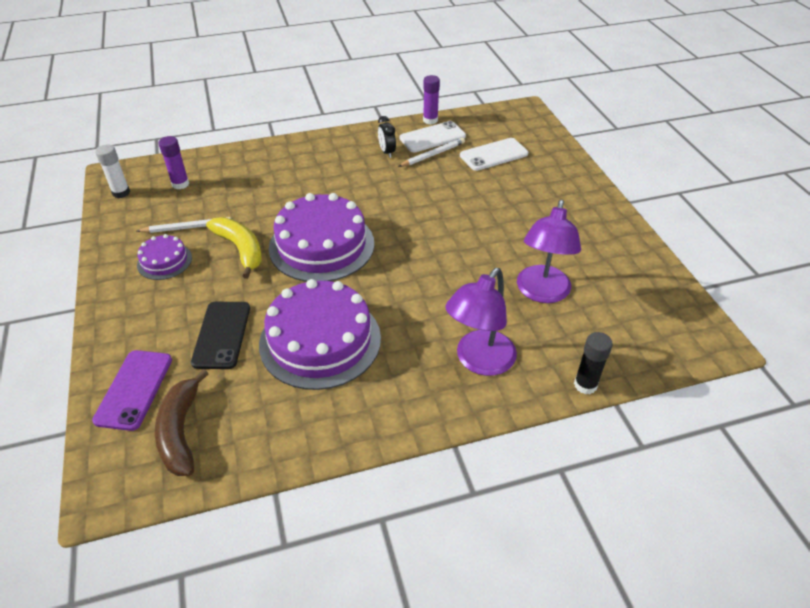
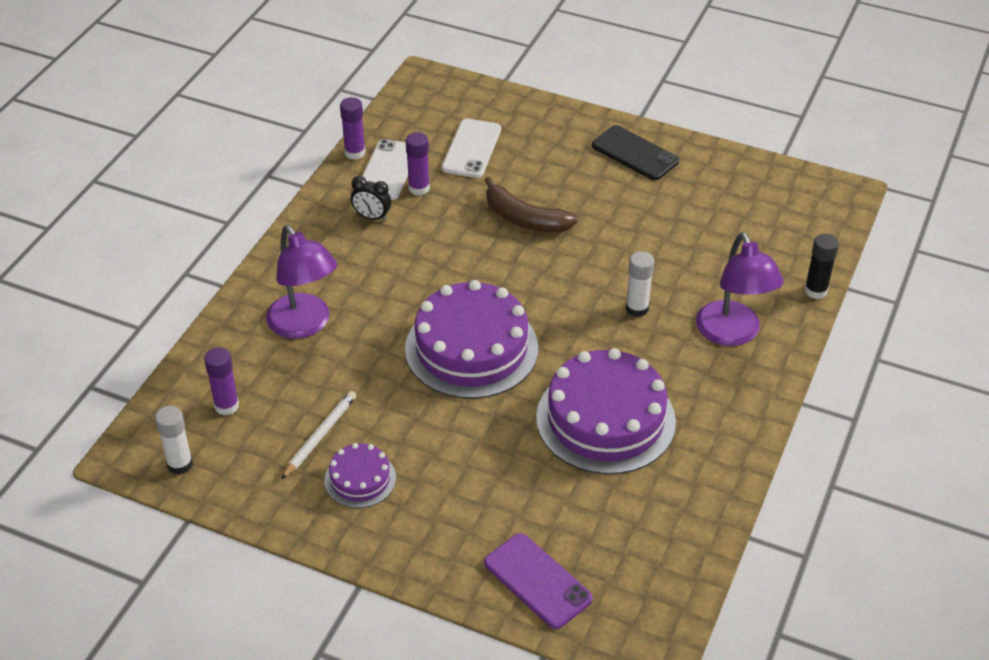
camera: 50 degrees left, 0 degrees up
(181, 431) = (625, 568): brown banana -> brown banana (524, 219)
(222, 335) = (526, 484): black phone -> black phone (635, 153)
(240, 249) = (408, 411): yellow banana -> none
(433, 155) = (419, 188): white pencil -> purple glue stick
(444, 298) = (637, 308): none -> white glue stick
(541, 293) = (694, 246): purple lamp -> purple lamp (304, 325)

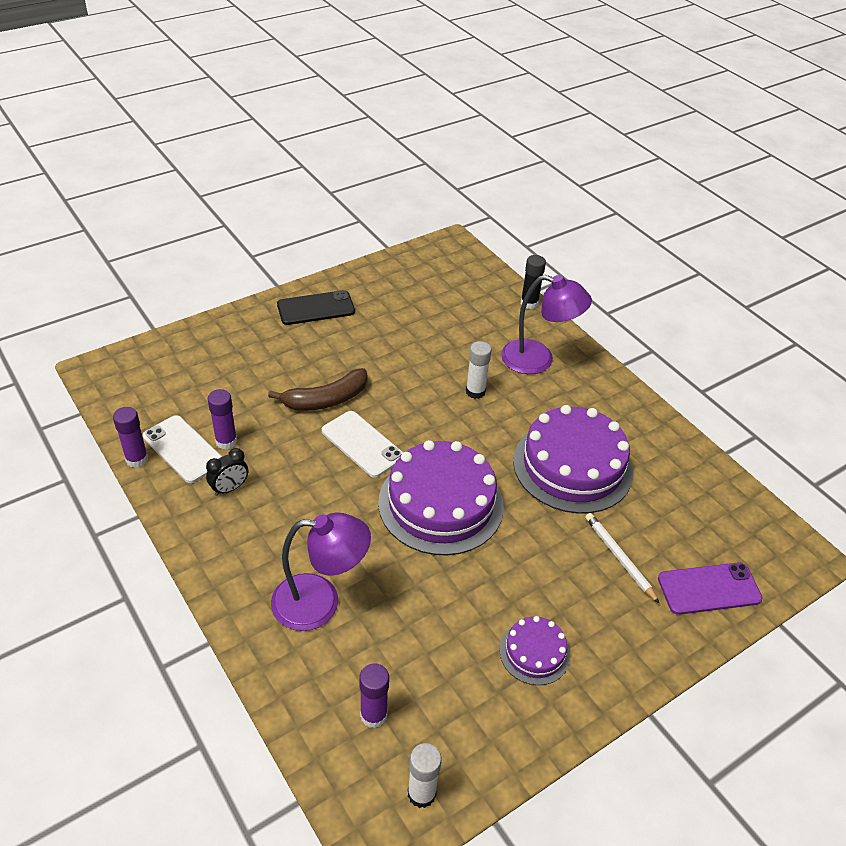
camera: 60 degrees left, 0 degrees up
(320, 436) = (464, 657): white pencil -> white pencil (619, 557)
(471, 149) = (214, 387): white phone -> white phone (362, 444)

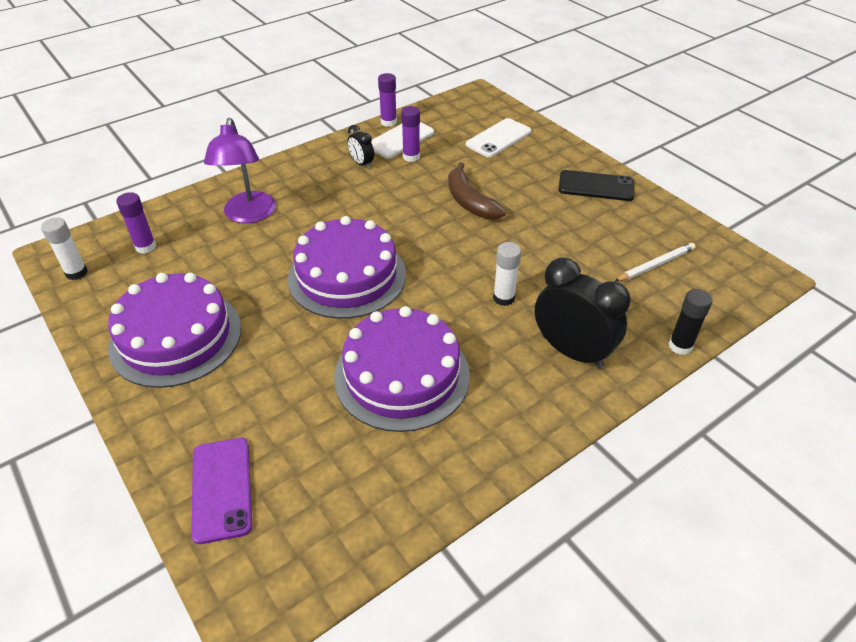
camera: 90 degrees right, 0 degrees up
(316, 308) = (596, 186): black phone -> black phone turned 60 degrees counterclockwise
(362, 444) = (417, 226): white phone -> white phone (498, 138)
(534, 652) = (176, 337): purple cake -> purple cake, size x2.02
(538, 360) = (572, 351): purple lamp -> black clock
(619, 557) = (273, 408): white pencil -> white pencil (655, 265)

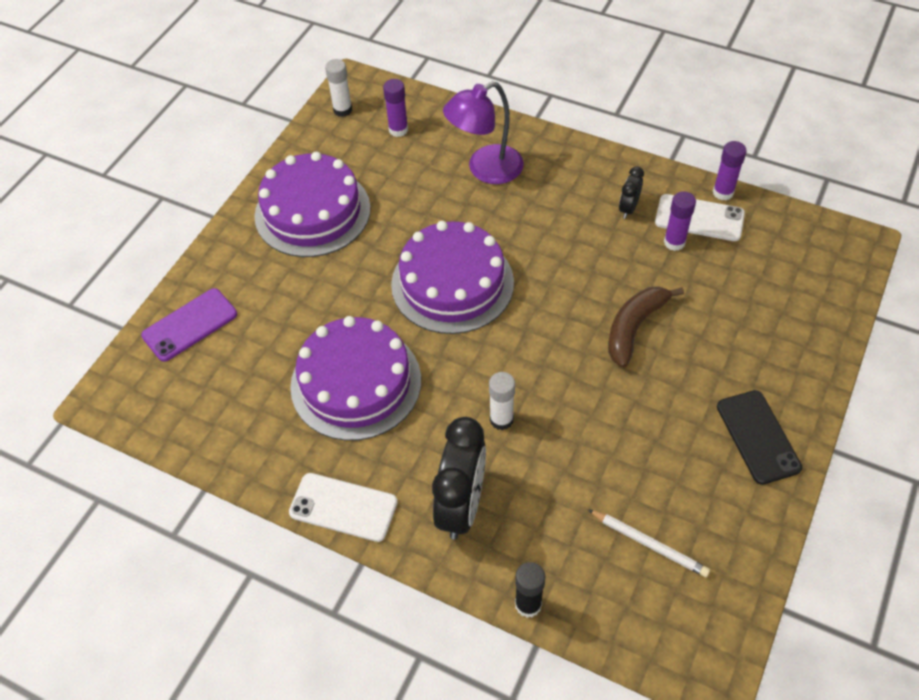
camera: 65 degrees right, 10 degrees up
(498, 138) = (778, 304): white phone -> white phone (343, 507)

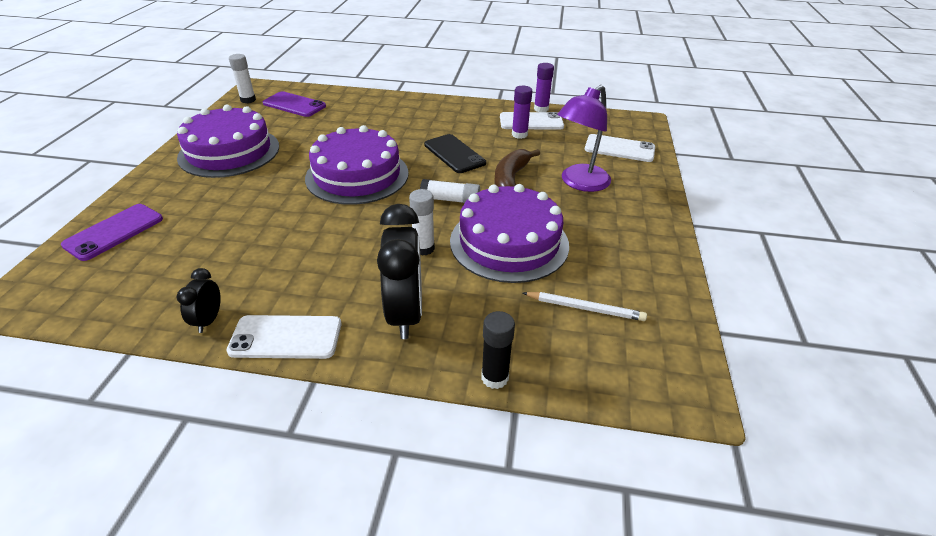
camera: 20 degrees left, 15 degrees down
(356, 383) = (284, 246): purple cake -> purple cake (509, 242)
(398, 130) = (294, 105): purple glue stick -> purple phone
(485, 170) = (367, 116): purple lamp -> purple lamp (579, 183)
(551, 348) = (450, 200): none -> white glue stick
(628, 208) = (479, 123): black clock -> black clock (208, 320)
(758, 437) = (634, 225): black phone -> black phone (454, 154)
(800, 296) = (619, 149): none -> white phone

